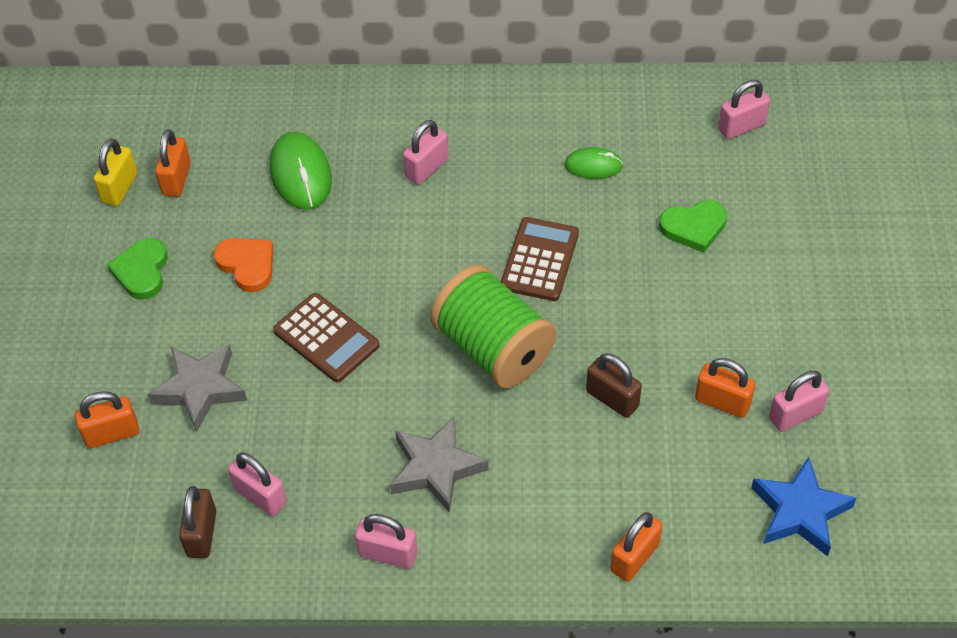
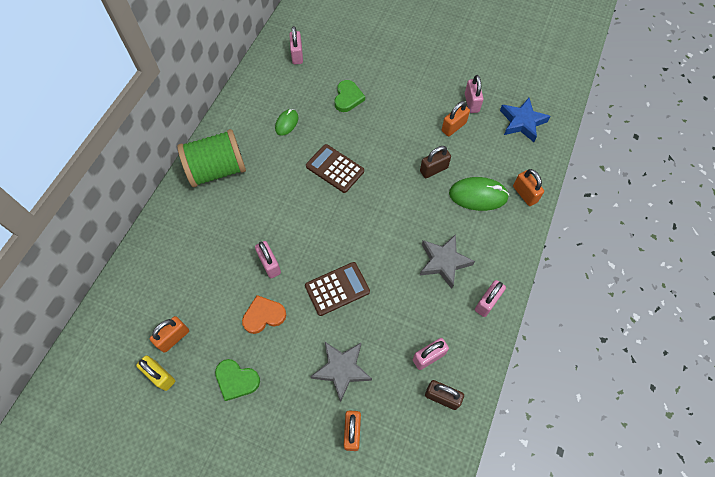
camera: 70 degrees left, 10 degrees up
(176, 179) = (174, 338): orange padlock -> orange padlock turned 75 degrees counterclockwise
(300, 174) = (211, 265): green mouse -> green mouse (478, 195)
(426, 168) = (244, 199): pink padlock -> pink padlock (269, 264)
(493, 349) = (381, 209): green spool -> green spool (217, 170)

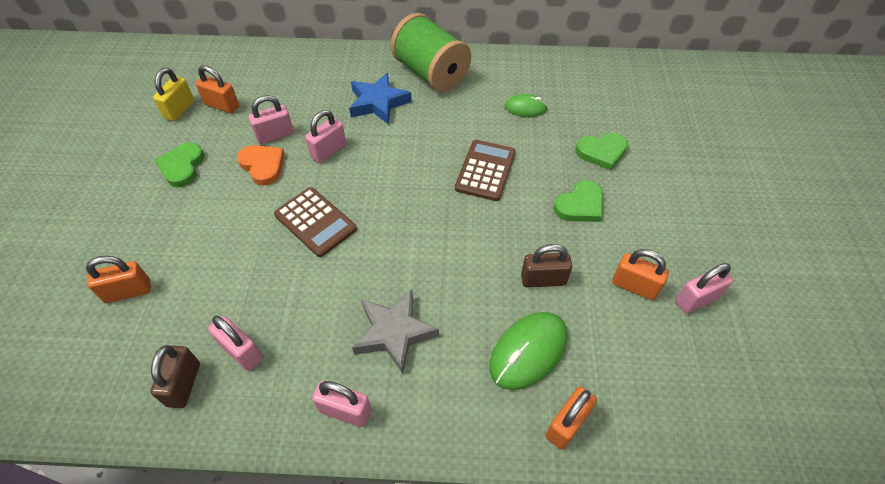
camera: 70 degrees right, 10 degrees down
(297, 55) = (631, 87): pink padlock -> pink padlock (275, 135)
(341, 369) = (208, 257): grey star -> none
(386, 128) = (580, 205): none -> green heart
(433, 169) = (543, 280): brown padlock -> brown padlock turned 45 degrees counterclockwise
(478, 195) = (528, 351): green mouse -> green mouse turned 60 degrees clockwise
(522, 122) = (711, 387): blue star -> blue star (378, 103)

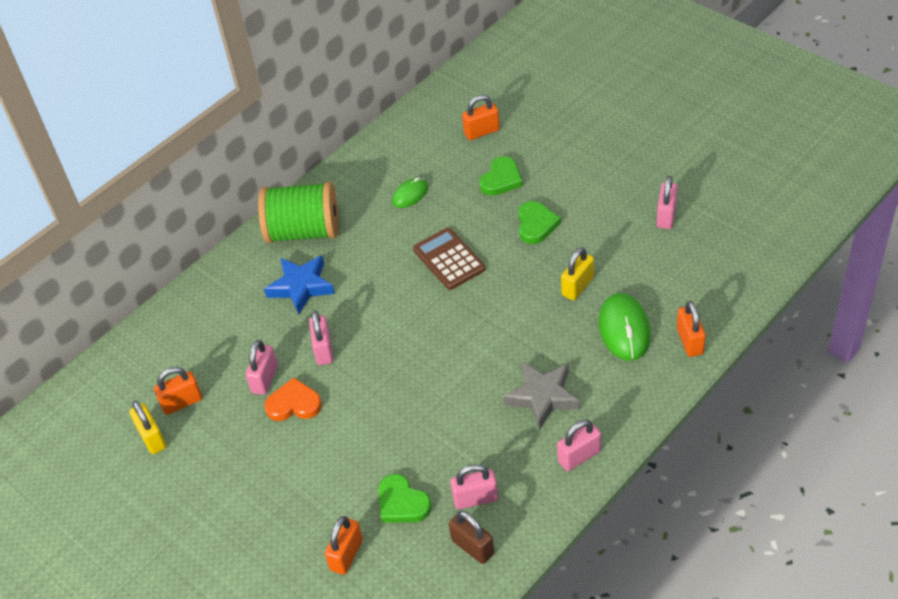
camera: 45 degrees left, 5 degrees down
(182, 167) = (235, 464): green heart -> green heart (402, 503)
(315, 222) = (394, 396): brown calculator -> none
(543, 280) = (577, 286): brown padlock -> yellow padlock
(634, 286) = (628, 240): orange padlock -> orange padlock (481, 132)

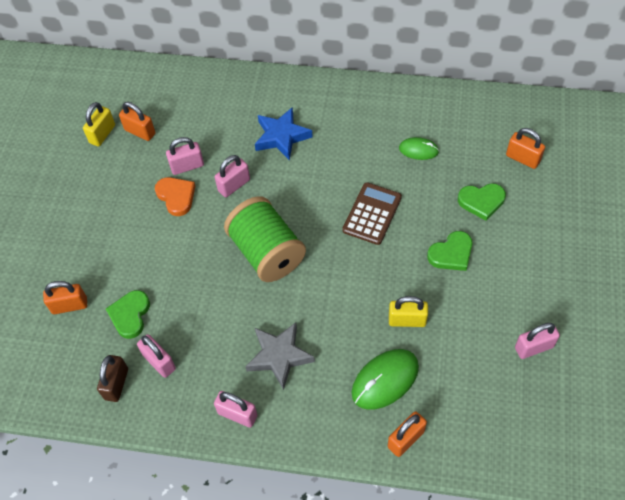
camera: 55 degrees right, 10 degrees up
(304, 231) = (334, 106): green spool -> green spool (267, 252)

